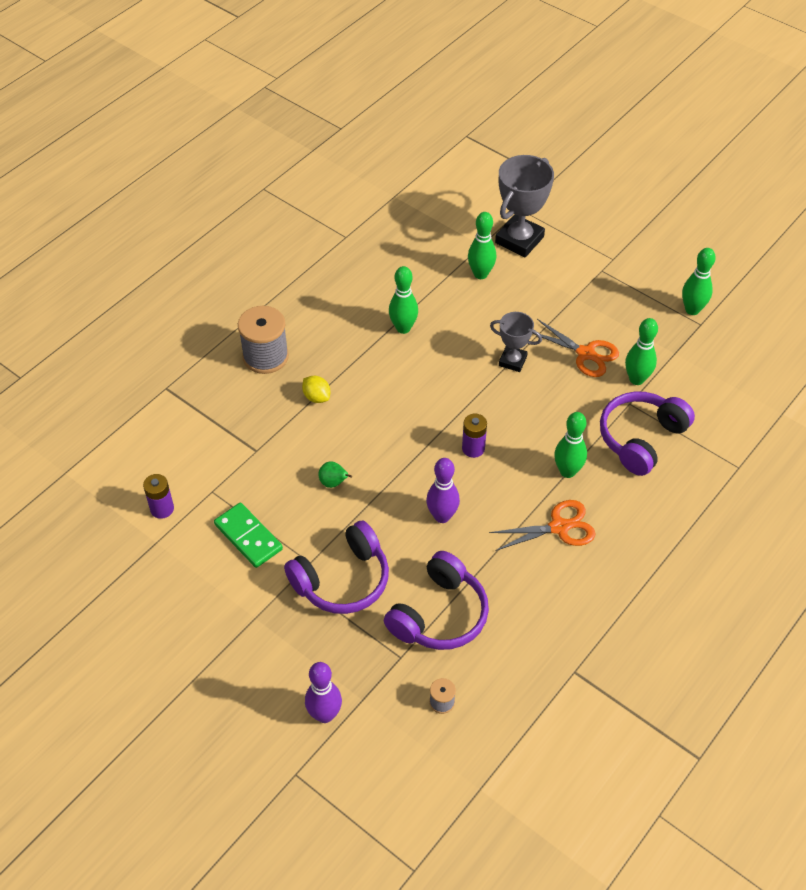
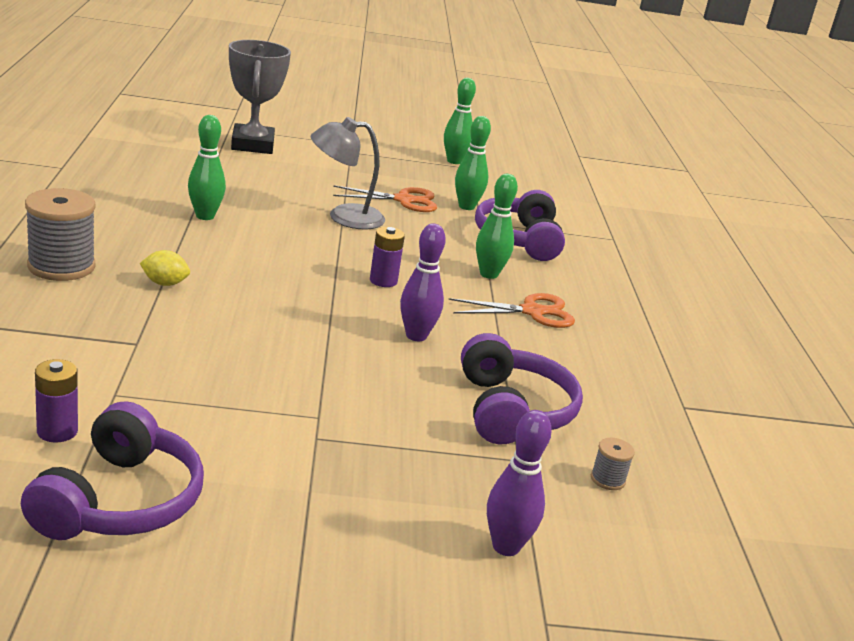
camera: 45 degrees left, 25 degrees down
(248, 537) = (213, 419): green domino -> none
(333, 483) = (266, 343): green pear -> none
(342, 580) = (375, 418): purple headphones -> purple headphones (120, 501)
(480, 274) = (241, 170): green bowling pin -> none
(512, 361) = (344, 217): grey trophy -> grey lamp
(559, 527) = (532, 312): orange scissors -> orange scissors turned 45 degrees clockwise

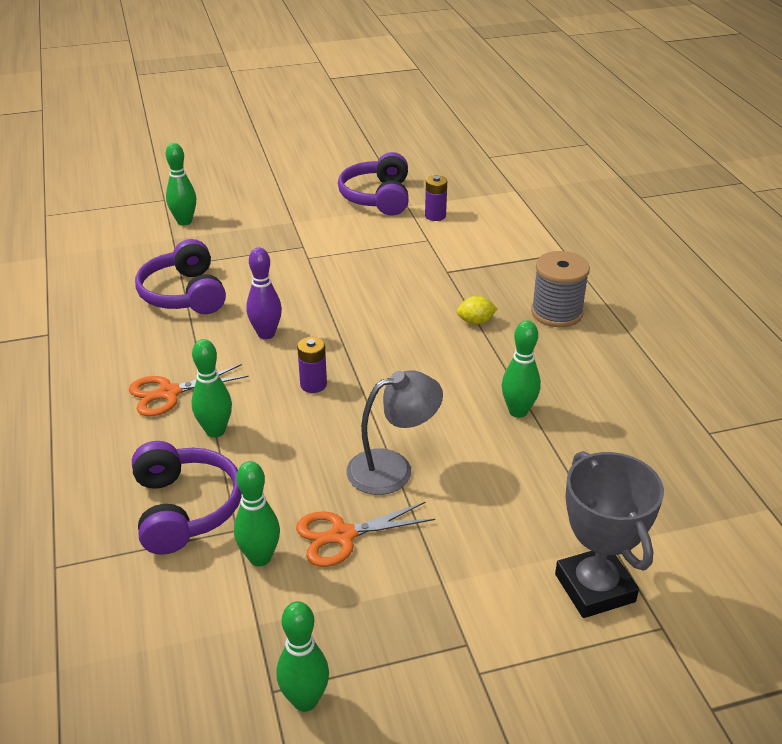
camera: 170 degrees right, 10 degrees up
(506, 546) = (184, 221): purple bowling pin -> green bowling pin
(607, 479) = (121, 267): grey spool -> none

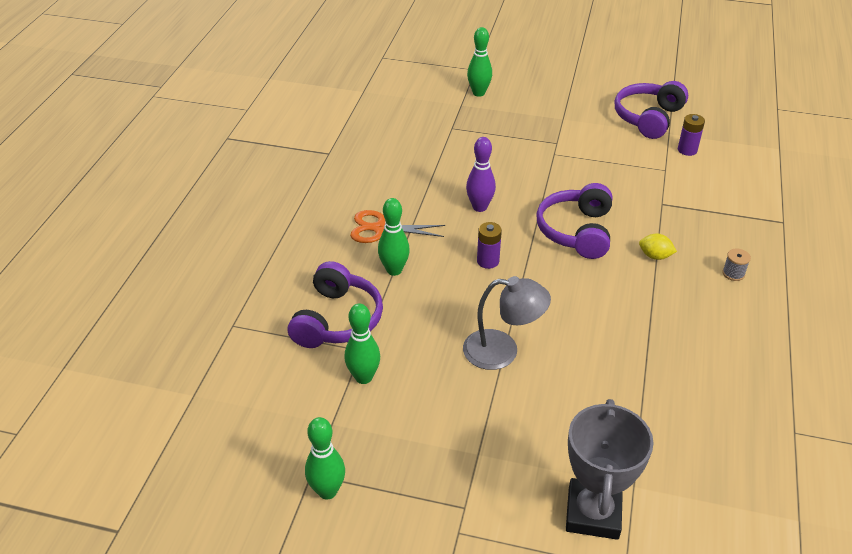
camera: 30 degrees right, 5 degrees up
(184, 294) = (440, 154): purple headphones -> purple headphones (576, 231)
(342, 535) = (430, 386): orange scissors -> none
(518, 411) = (635, 346): green bowling pin -> none
(556, 313) = (733, 273): grey spool -> grey spool, size x0.46

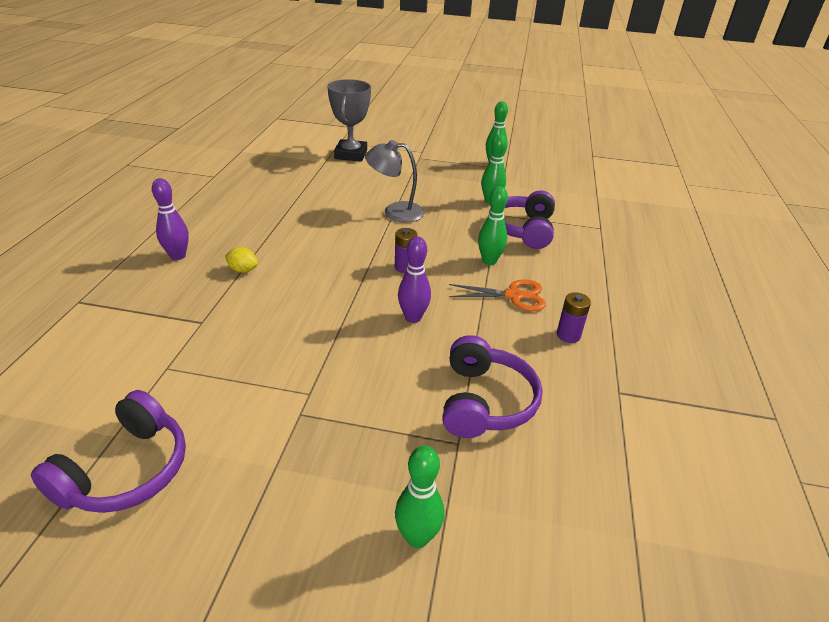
camera: 175 degrees right, 5 degrees down
(576, 231) = (312, 292): purple headphones -> purple headphones (485, 401)
(687, 150) = (110, 401): purple battery -> purple battery (568, 335)
(733, 273) = (178, 256): grey spool -> purple bowling pin

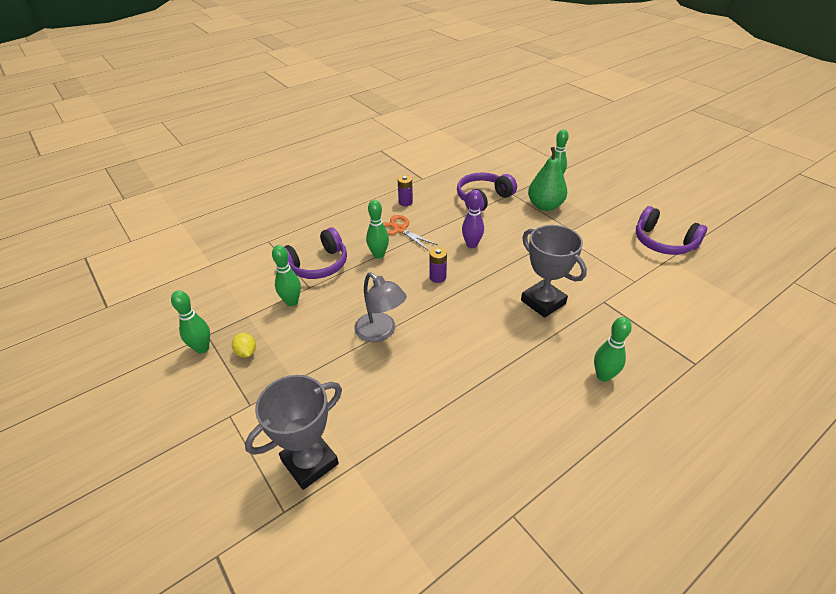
camera: 135 degrees left, 5 degrees up
(126, 470) = (663, 242): purple headphones -> purple headphones turned 120 degrees counterclockwise
(178, 256) = (603, 376): purple bowling pin -> green bowling pin
(243, 270) = (554, 332): yellow lemon -> yellow lemon (246, 352)
(273, 291) = (543, 302): none -> grey trophy
(378, 444) = (545, 206): none -> green pear

